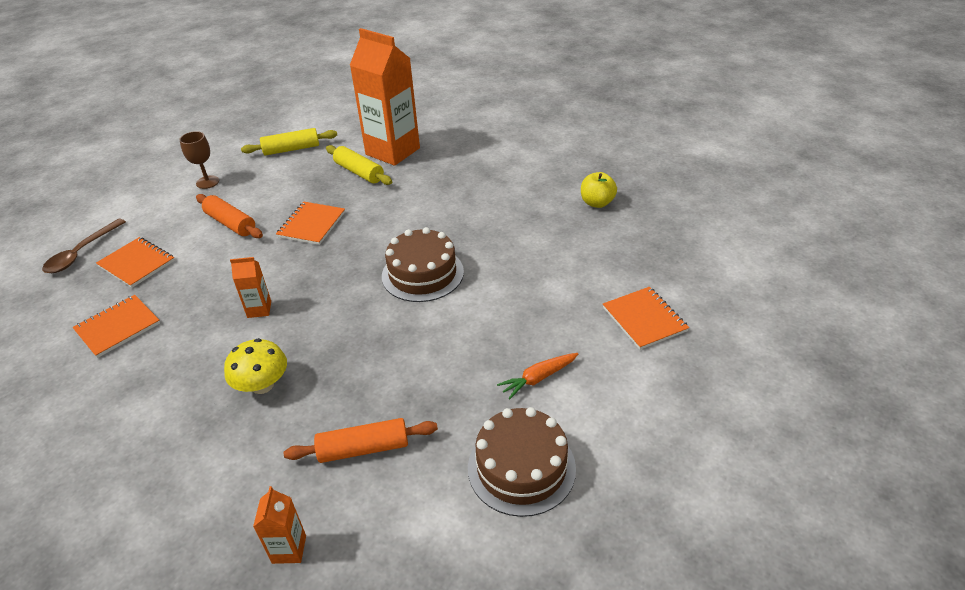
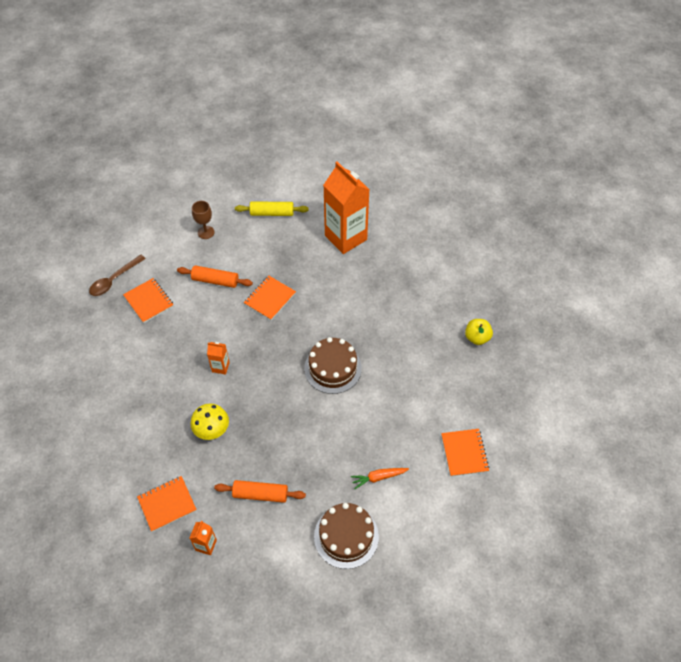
camera: 15 degrees right, 15 degrees up
(118, 327) = (131, 355): orange notebook -> orange notebook (167, 504)
(231, 223) = (215, 280): orange rolling pin -> orange rolling pin turned 45 degrees counterclockwise
(359, 172) = (315, 253): yellow rolling pin -> none

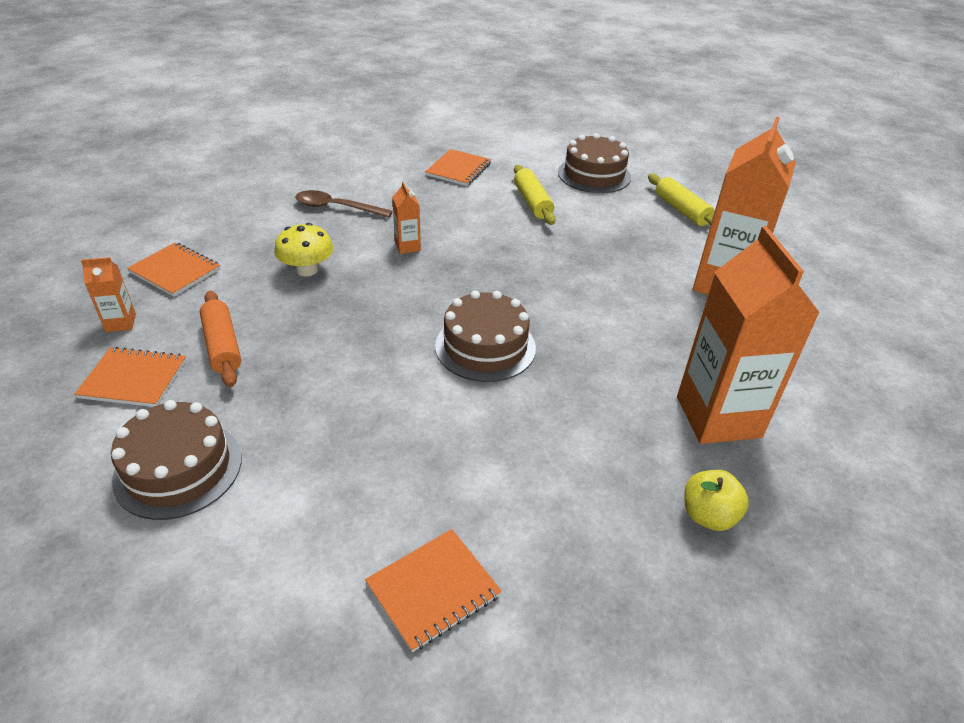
camera: 60 degrees right, 15 degrees down
(114, 280) = (466, 142): brown spoon -> brown spoon (336, 207)
(206, 232) = (594, 174): brown goblet -> brown cake
(215, 280) = (532, 202): orange rolling pin -> yellow rolling pin
(270, 298) = (548, 251): orange notebook -> orange notebook (134, 379)
(378, 477) = (312, 472): orange carrot -> none
(430, 300) = (718, 417): none -> orange carton

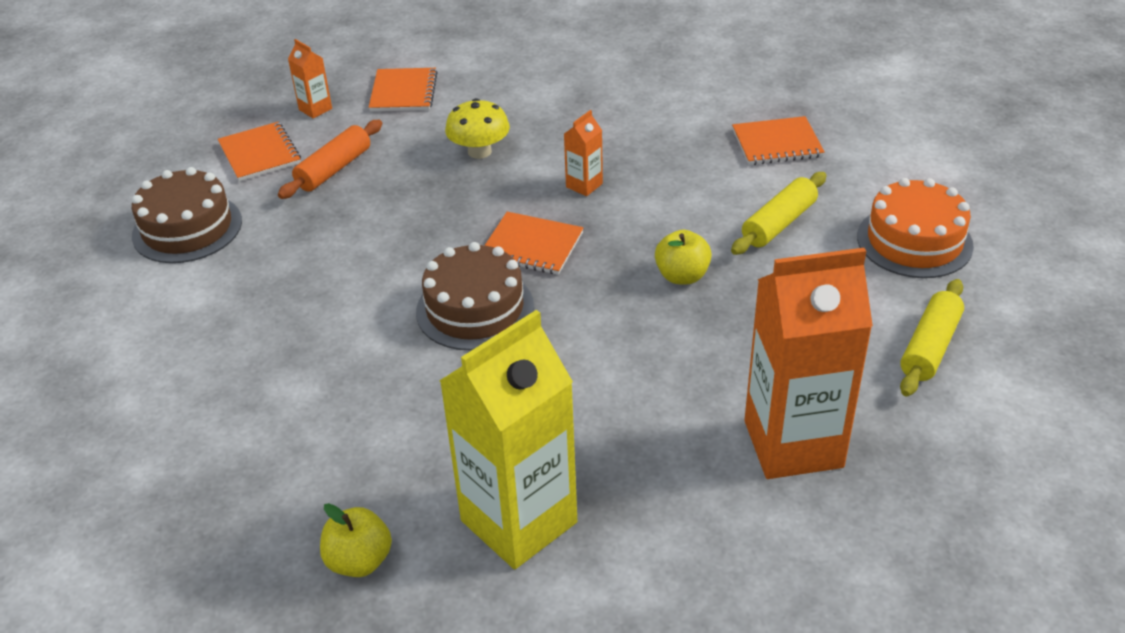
camera: 60 degrees right, 0 degrees up
(336, 207) = (598, 112): brown spoon -> none
(433, 590) = (156, 416): orange notebook -> orange notebook (532, 246)
(543, 253) = (682, 276): none -> yellow apple
(594, 174) = (914, 241): brown cake -> orange cake
(718, 417) = (519, 521): orange carton -> yellow carton

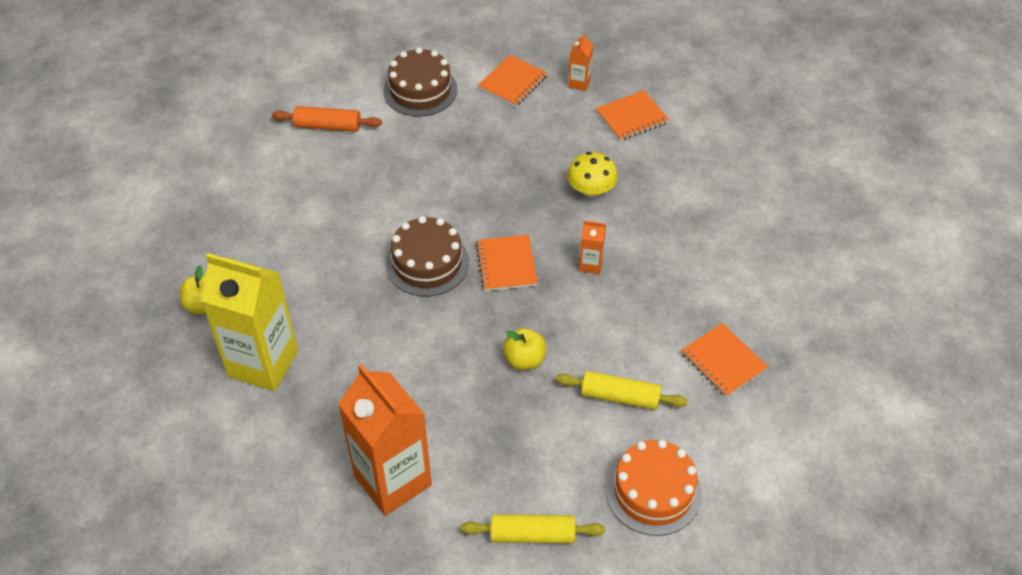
camera: 60 degrees right, 10 degrees up
(334, 169) = (521, 126): orange rolling pin -> orange rolling pin (328, 126)

